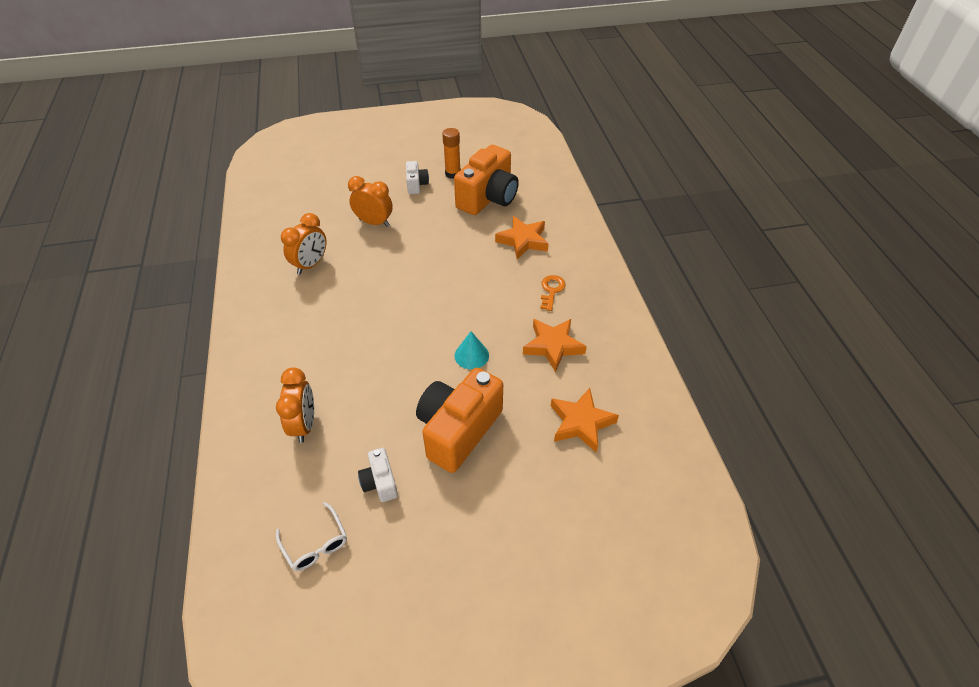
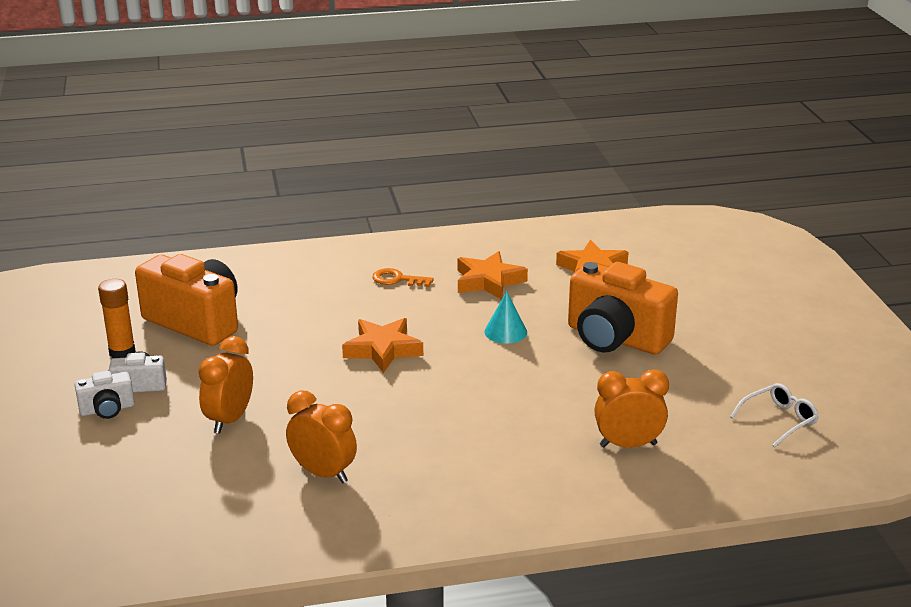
camera: 90 degrees left, 20 degrees down
(380, 482) = (694, 384): white camera -> white camera (107, 409)
(523, 240) = (299, 296): orange star -> orange star (383, 350)

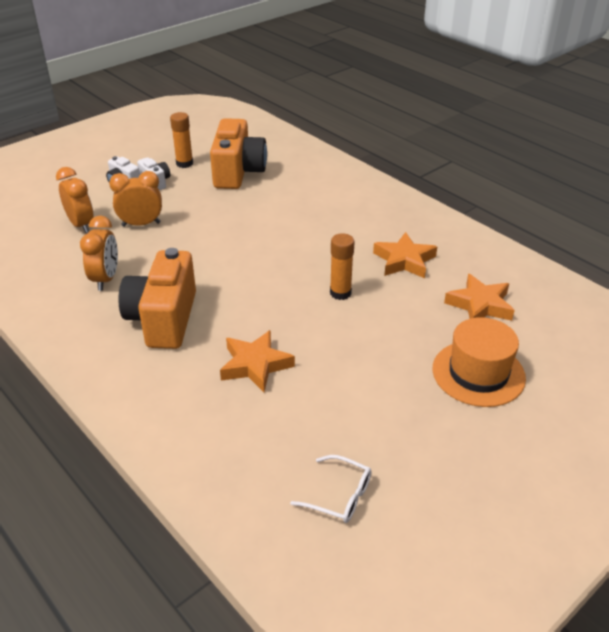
camera: 60 degrees right, 10 degrees up
(383, 350) = (267, 249): orange star -> orange star (255, 365)
(397, 279) = (363, 222): orange key -> none
(505, 332) = (340, 293): turquoise cone -> orange glue stick
(615, 338) = (384, 352): orange camera -> orange camera (163, 319)
(628, 445) = (232, 409): orange clock -> orange clock (81, 225)
(681, 304) = (478, 373): none -> orange hat

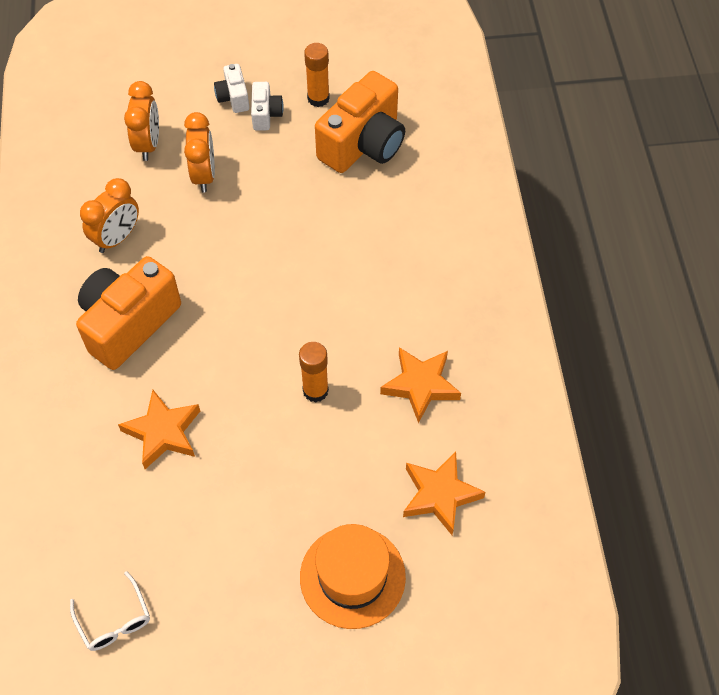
camera: 35 degrees right, 20 degrees up
(141, 224) = (204, 175): orange clock -> orange clock turned 60 degrees clockwise

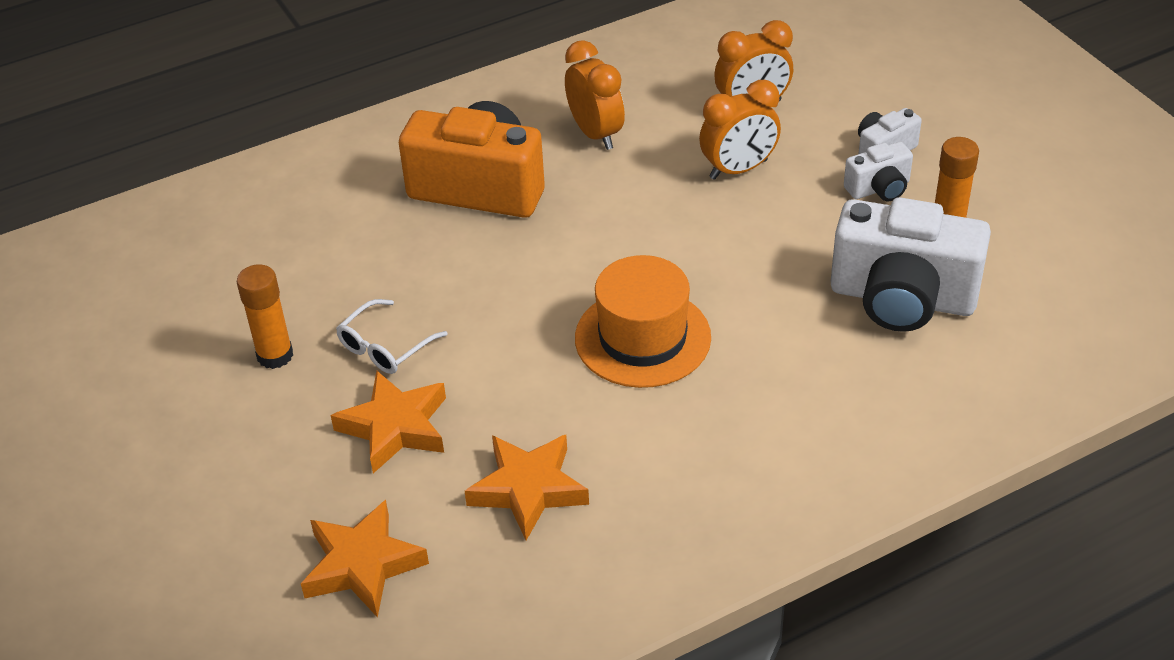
camera: 70 degrees right, 15 degrees down
(114, 619) = (90, 315): white glasses -> white glasses (385, 346)
(117, 238) = (595, 134): orange clock -> orange clock turned 135 degrees counterclockwise
(163, 432) = (344, 268): orange star -> orange star (395, 427)
(315, 390) = (467, 383): orange glue stick -> orange glue stick (275, 355)
(352, 576) = (209, 510): orange hat -> orange hat (642, 338)
(363, 144) = (902, 298): orange camera -> white camera

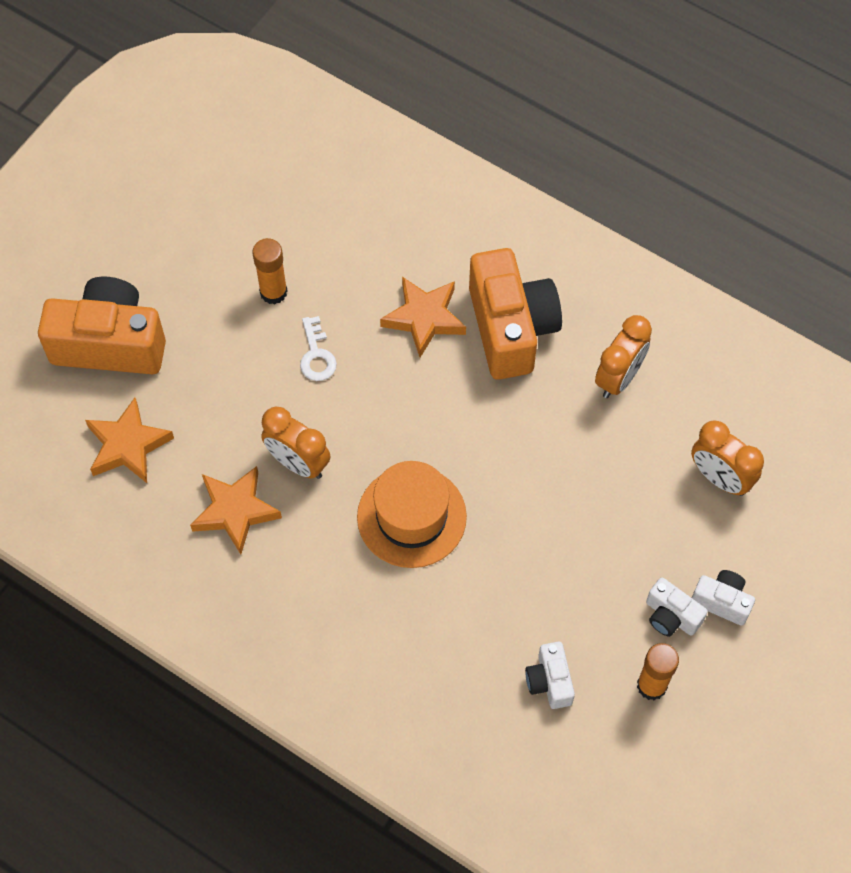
camera: 60 degrees right, 20 degrees up
(207, 533) = (110, 343): none -> orange camera
(385, 346) = (316, 355): white glasses -> white key
(395, 427) = (248, 401): orange star -> orange star (424, 318)
(738, 169) = (635, 501): orange clock -> orange clock (298, 463)
(902, 298) = (549, 681): white camera -> white camera, size x0.48

